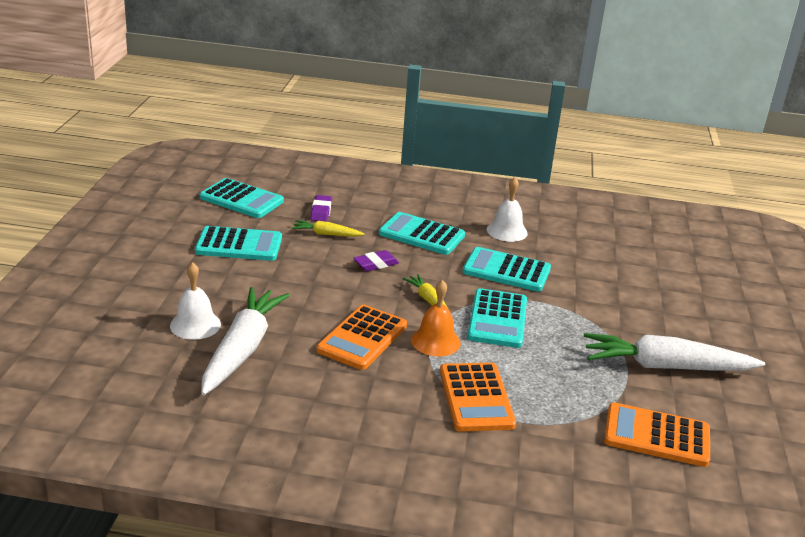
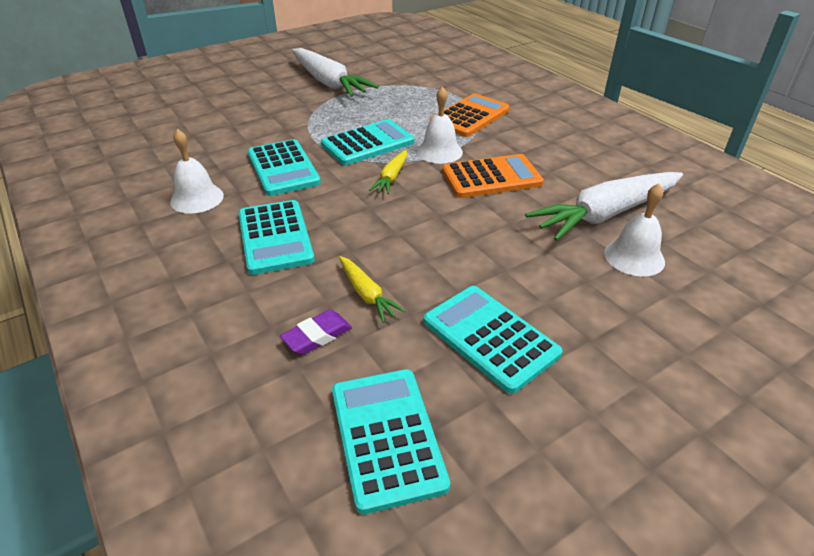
camera: 130 degrees left, 10 degrees up
(376, 264) = (377, 230): purple eraser -> none
(435, 341) = (439, 151): orange bell -> white bell
(656, 436) = (404, 69): orange calculator -> none

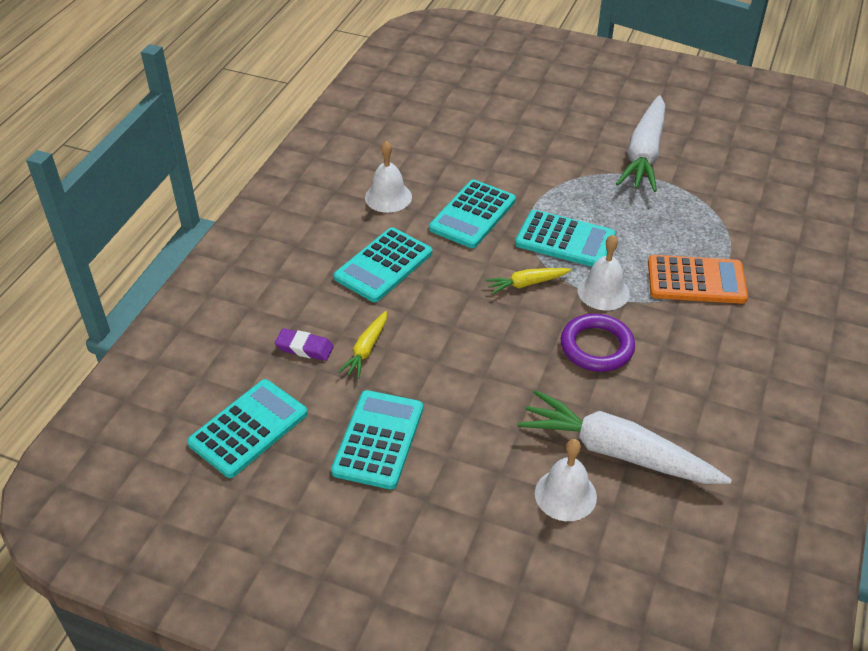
camera: 55 degrees right, 5 degrees up
(491, 177) = (596, 347): orange calculator -> purple ring

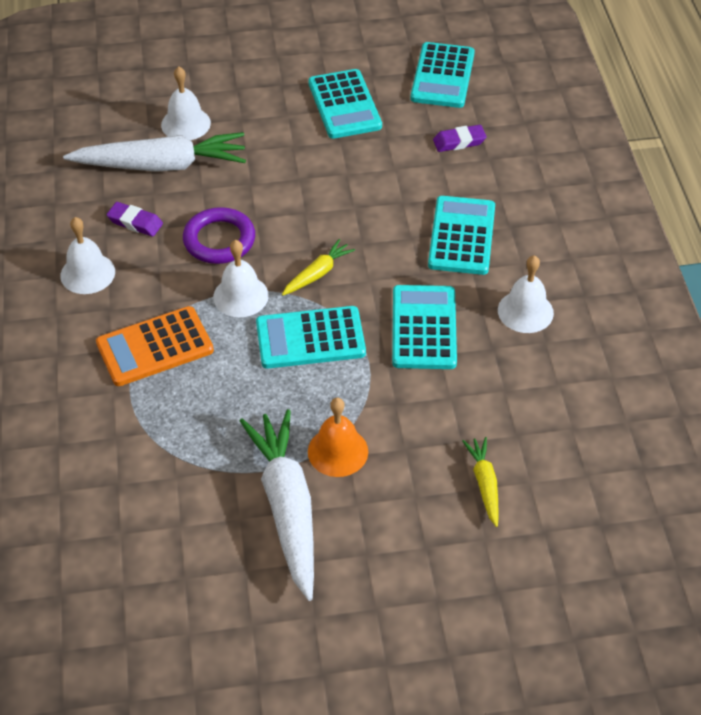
camera: 150 degrees right, 5 degrees up
(366, 350) = (409, 160): yellow carrot -> yellow carrot (484, 484)
(591, 169) = (338, 451): none -> orange bell
(671, 397) = (135, 222): none -> purple eraser
(736, 365) = (87, 273): none -> white bell

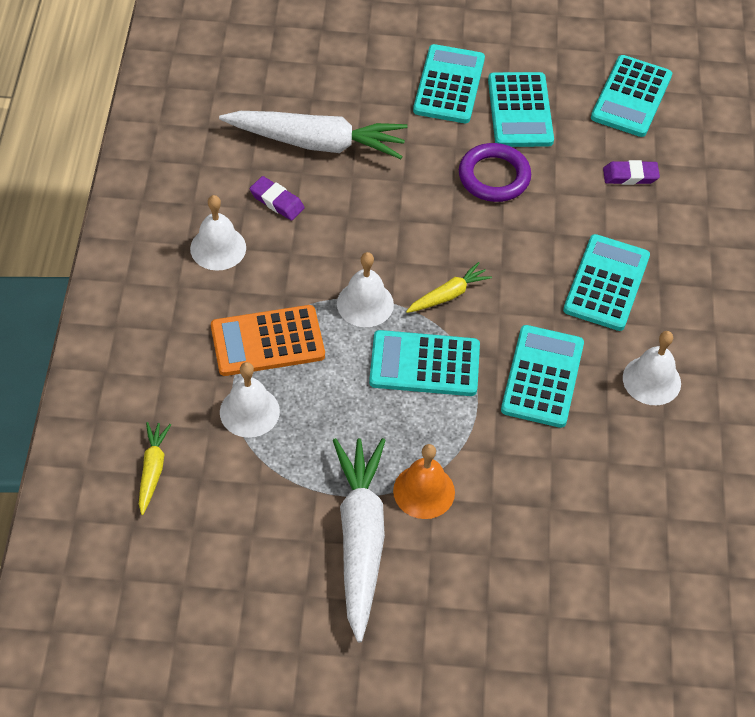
camera: 10 degrees right, 5 degrees up
(185, 124) = (351, 101): white bell -> white bell (249, 411)
(219, 240) = (357, 238): purple ring -> purple ring (494, 176)
(273, 95) = (449, 85): none -> turquoise calculator
(484, 484) = (562, 558): yellow carrot -> yellow carrot (152, 470)

